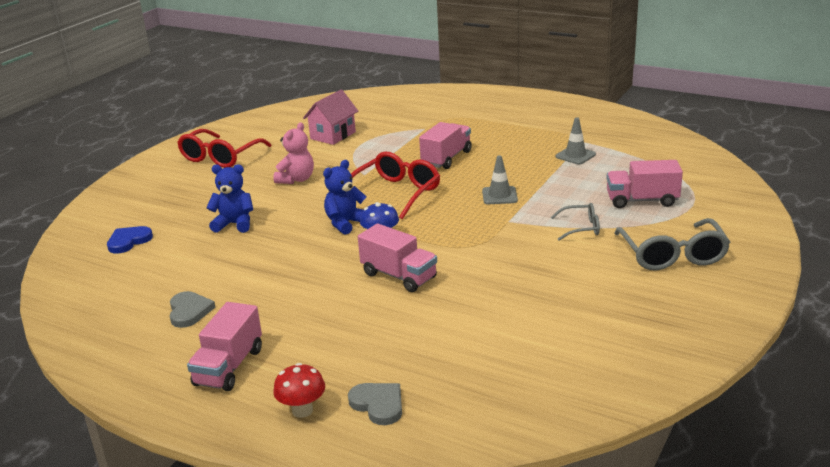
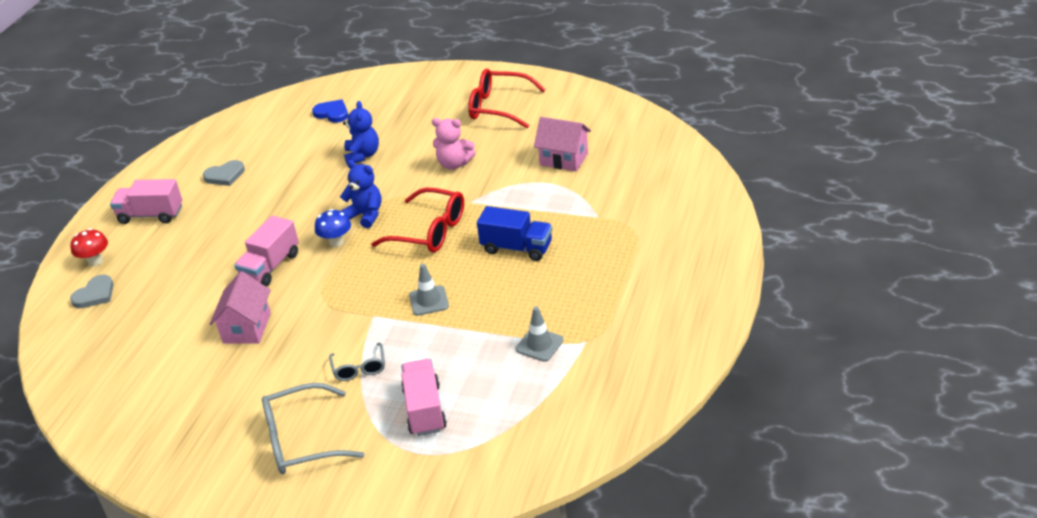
camera: 80 degrees right, 10 degrees up
(446, 158) = (516, 248): pink truck -> blue truck
(497, 288) = (247, 328): none -> pink house

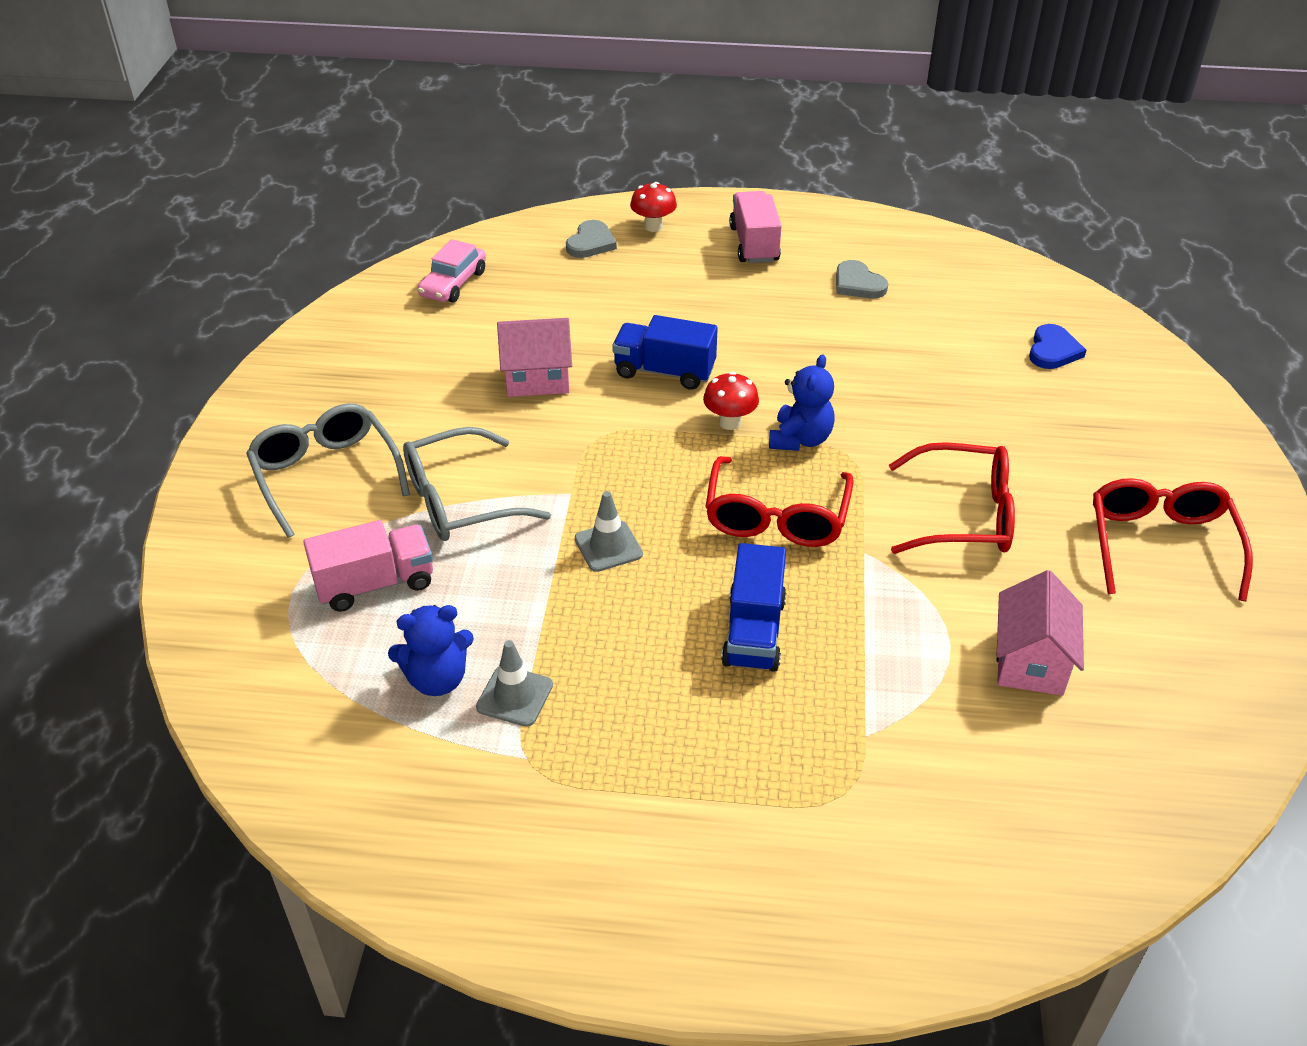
camera: 75 degrees right, 5 degrees up
(95, 294) = (591, 243): grey heart -> grey heart turned 90 degrees counterclockwise
(100, 372) = (453, 284): none -> pink car
(270, 266) = (664, 371): pink truck -> blue truck
(336, 242) = (729, 422): blue mushroom -> red mushroom
(359, 368) = (459, 501): grey glasses -> grey glasses, size x1.81
(362, 155) = (952, 405): blue teddy bear -> blue teddy bear (437, 679)
(454, 164) = (964, 515): pink teddy bear -> red glasses

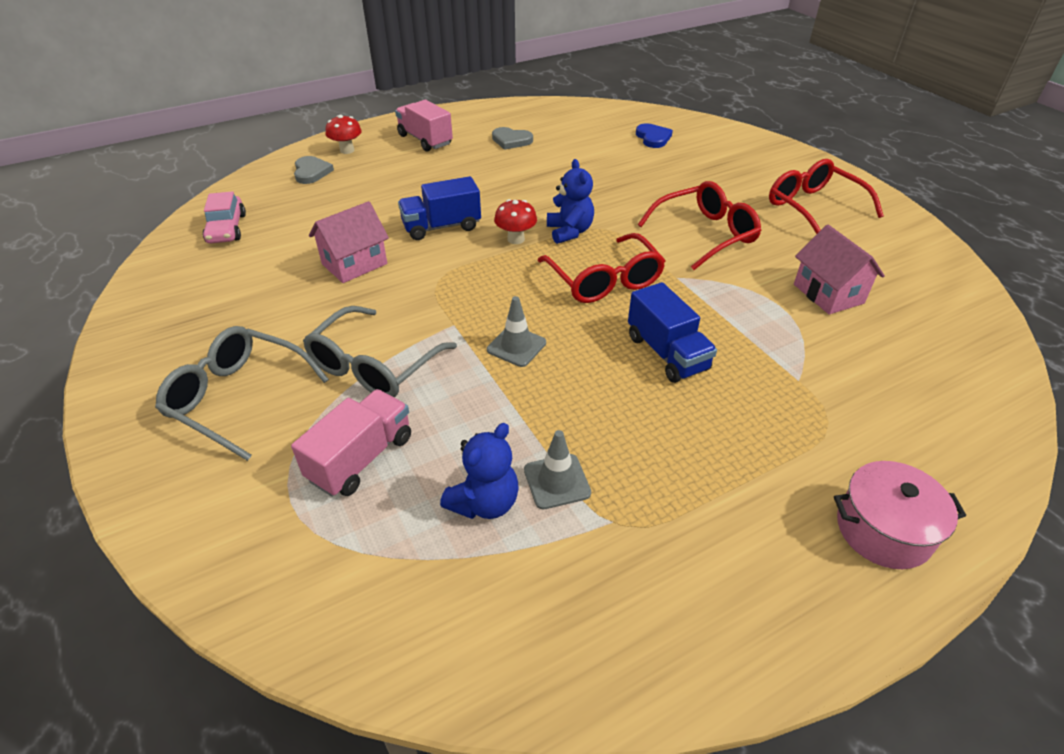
camera: 35 degrees left, 0 degrees up
(769, 918) = (883, 530): none -> pink pot

